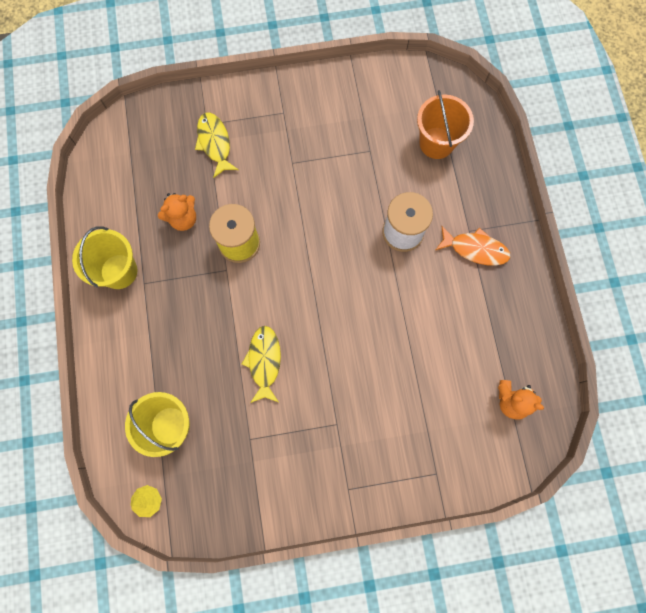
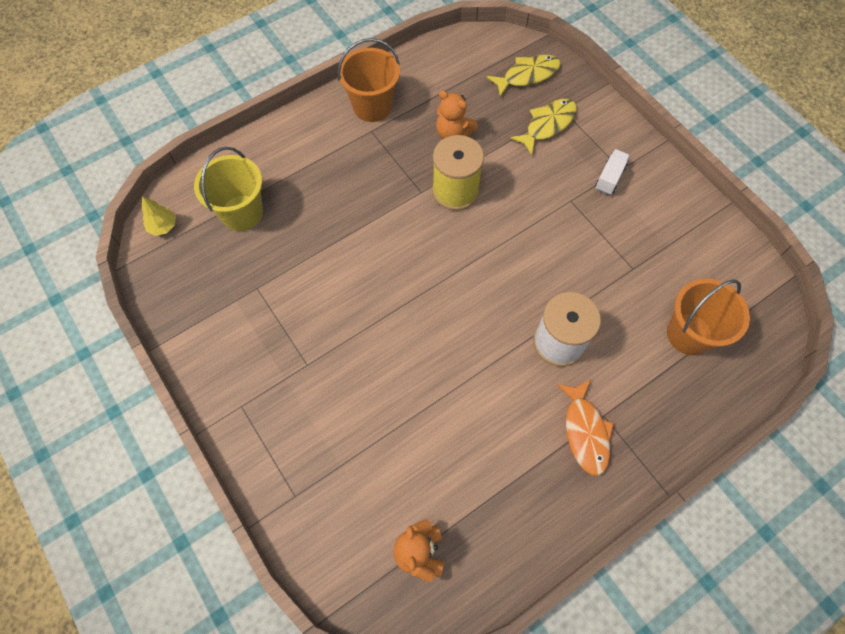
camera: 65 degrees right, 10 degrees down
(119, 271) = (372, 106): yellow bucket -> orange bucket
(264, 362) = (342, 266): yellow fish -> yellow fish (527, 75)
(287, 125) = (609, 178): none -> white truck

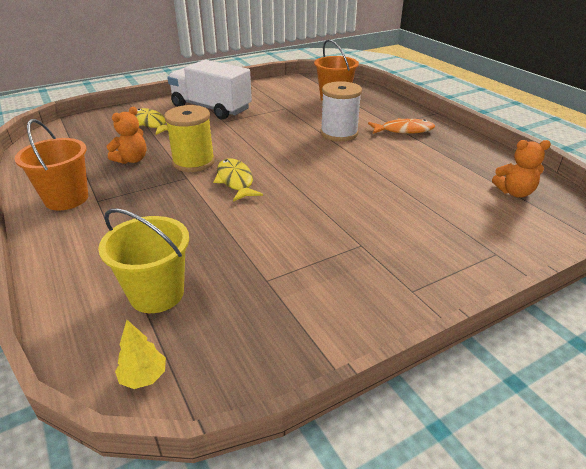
camera: 85 degrees left, 30 degrees down
(527, 75) = (95, 127): yellow fish -> yellow fish (235, 181)
(609, 178) = (211, 108): white truck -> white truck, size x2.48

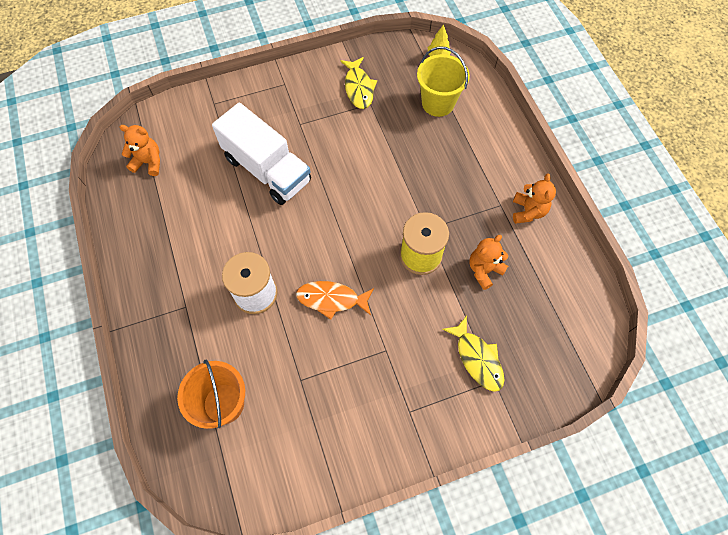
camera: 170 degrees left, 30 degrees up
(66, 199) = (528, 211): orange bucket -> orange teddy bear
(211, 108) = (401, 396): white truck -> white truck (267, 169)
(235, 181) = (381, 216): yellow fish -> yellow fish (358, 88)
(404, 130) = (179, 288): orange fish -> orange fish (331, 299)

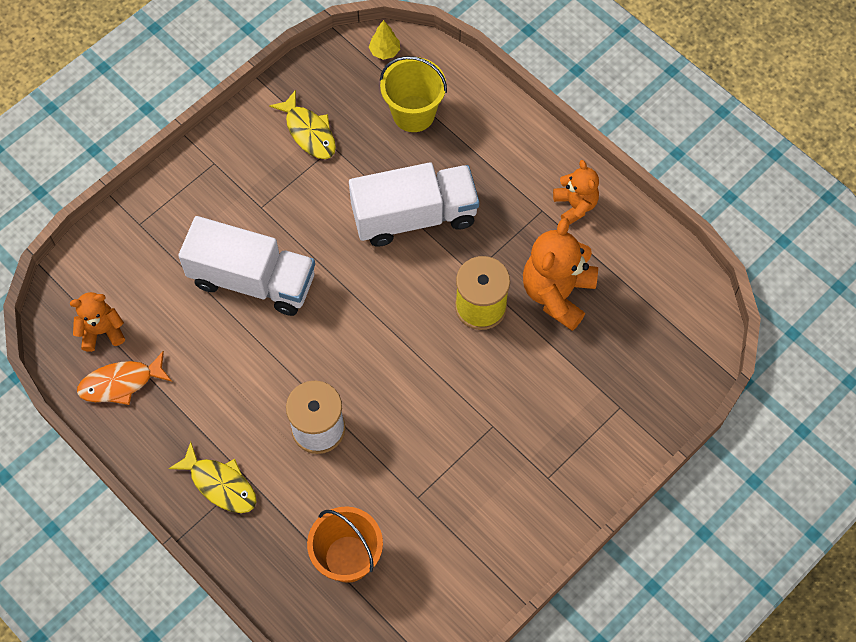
camera: 25 degrees left, 0 degrees up
(331, 299) = (406, 397): orange fish -> orange fish (121, 383)
(403, 172) = (414, 216): none -> white truck
(477, 358) = (592, 392): yellow fish -> yellow fish (220, 484)
(484, 270) = (557, 293): orange teddy bear -> orange teddy bear, size x1.67

